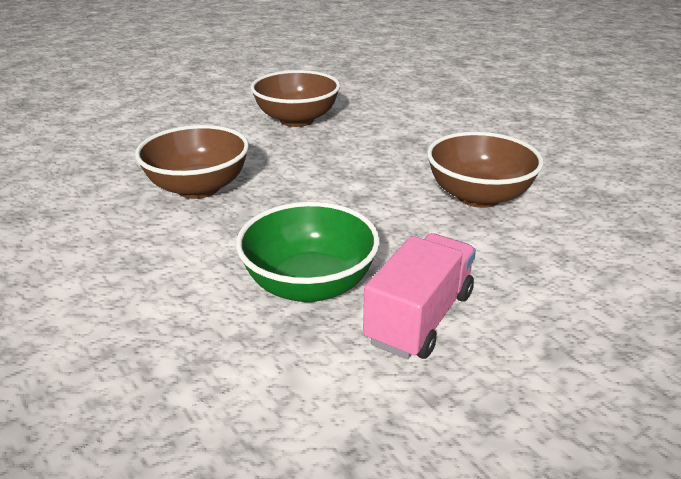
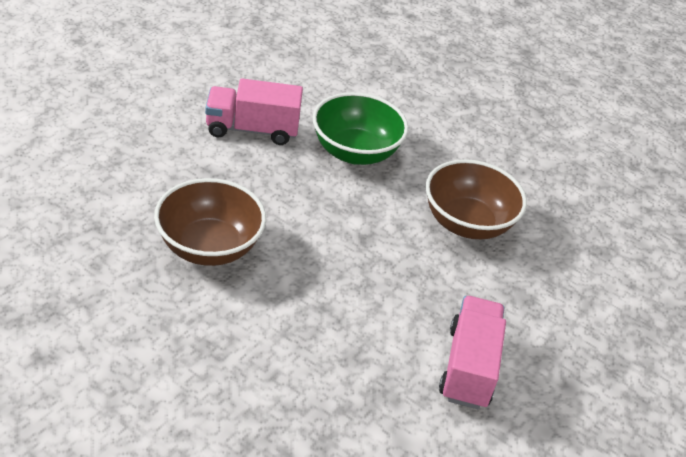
camera: 25 degrees left, 10 degrees up
(297, 120) = (252, 129): brown bowl -> pink truck
(309, 285) = (371, 349): green bowl -> green bowl (355, 152)

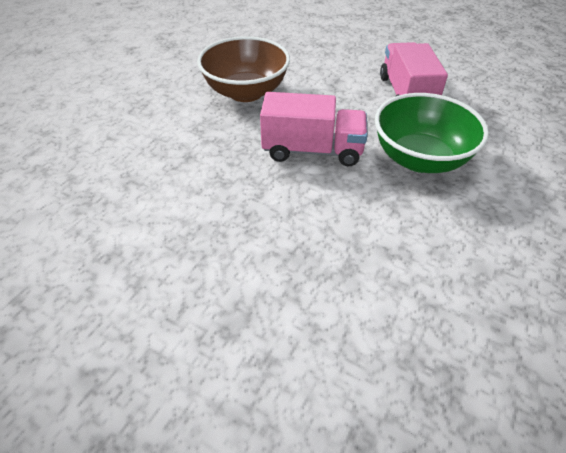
camera: 90 degrees right, 5 degrees up
(467, 223) = (350, 260): brown bowl -> none
(468, 367) = (115, 266): pink truck -> pink truck (312, 150)

